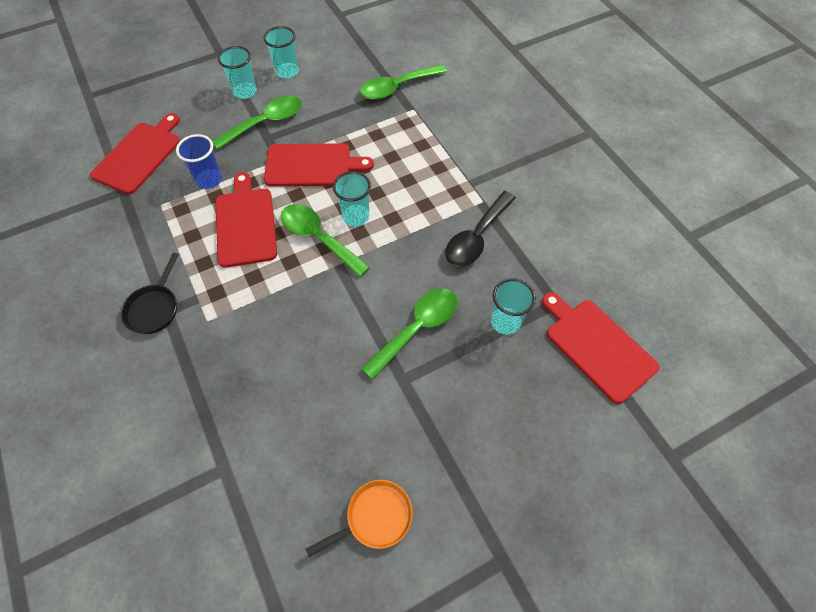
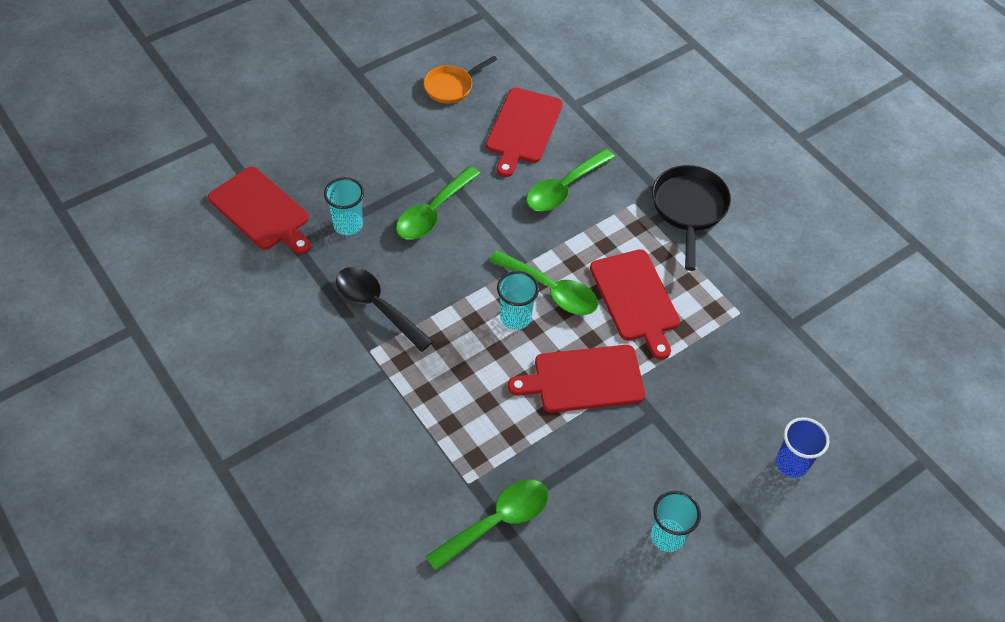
camera: 170 degrees right, 5 degrees down
(139, 155) = (800, 373): red cutting board -> red cutting board (523, 128)
(154, 308) = (689, 209): black pan -> black pan, size x1.52
(209, 180) = (700, 348): blue cup -> blue cup (791, 463)
(245, 92) = (713, 490): turquoise cup -> none
(266, 123) = (664, 438): green spoon -> green spoon (564, 188)
(476, 237) = (377, 306): black spoon -> black spoon turned 75 degrees counterclockwise

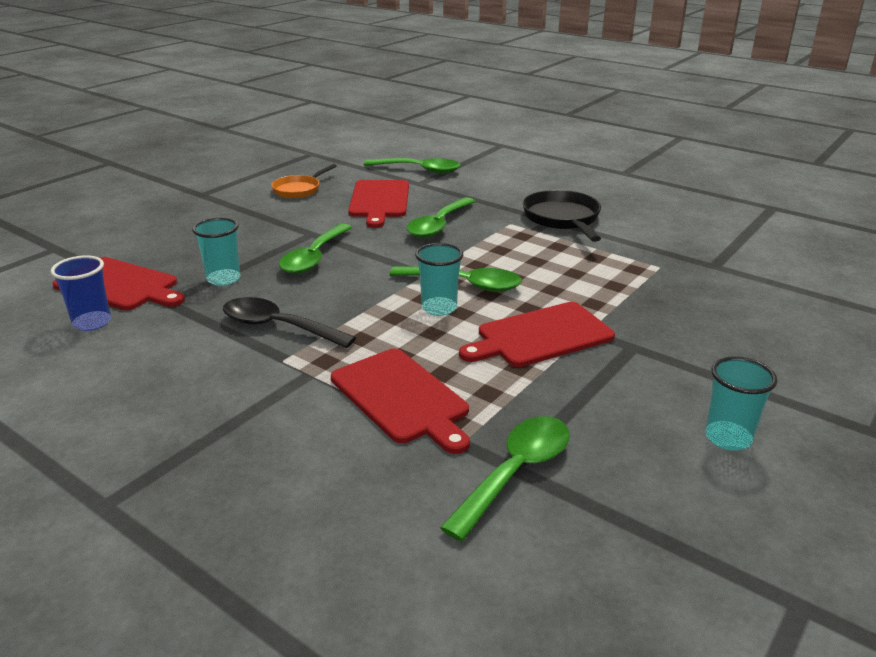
camera: 15 degrees left, 25 degrees down
(584, 77) = (419, 170): none -> green spoon
(636, 299) = (554, 275): red cutting board -> red cutting board (402, 398)
(791, 463) = (803, 352): blue cup -> blue cup (92, 323)

